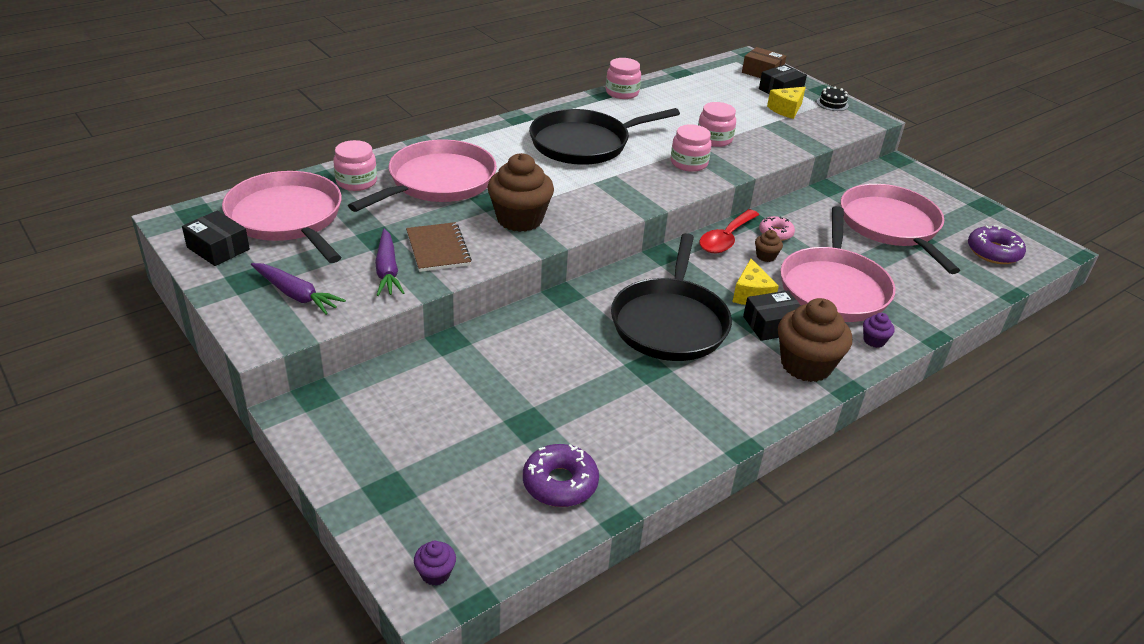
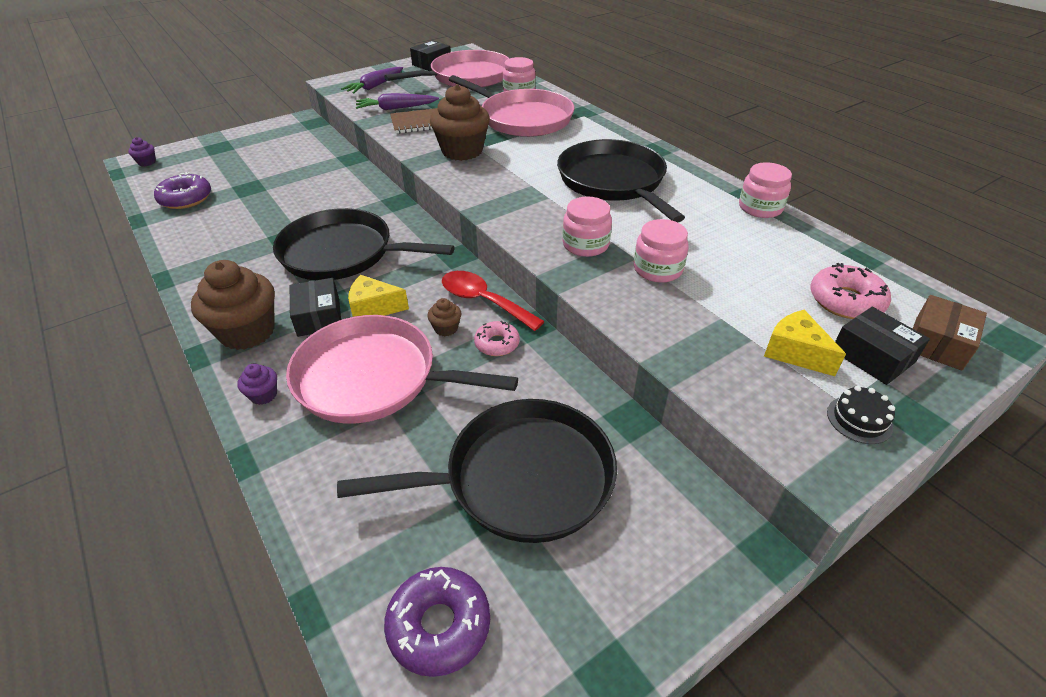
camera: 95 degrees right, 5 degrees up
(731, 87) = (845, 301): none -> pink donut
(891, 226) = (520, 478): pink pan -> black pan

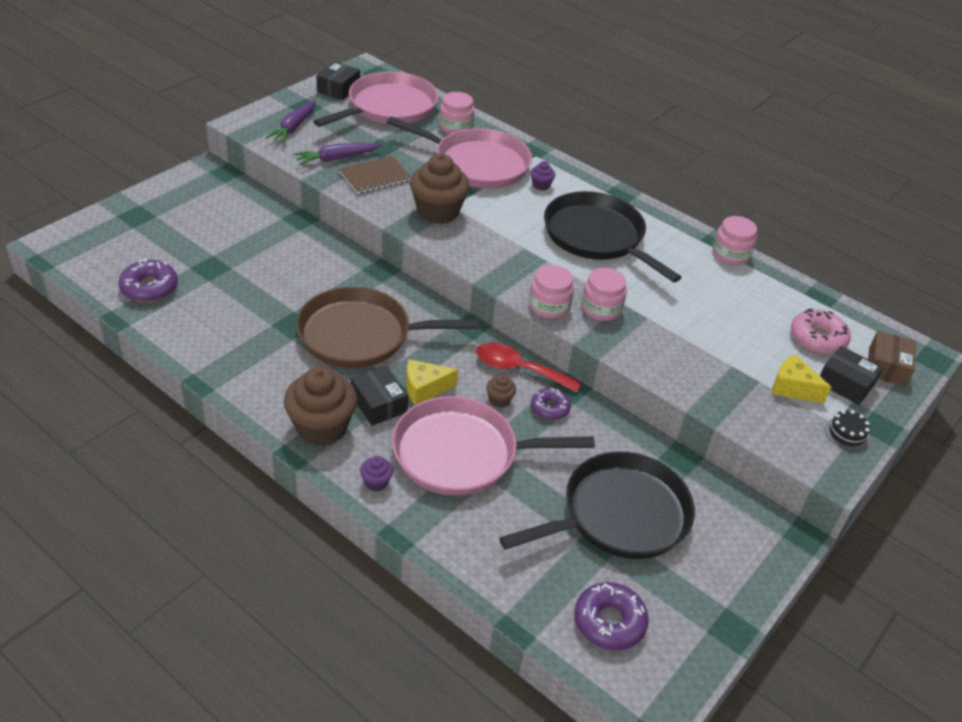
camera: 20 degrees left, 0 degrees up
(147, 162) = (65, 244): purple cupcake -> purple cupcake (541, 185)
(343, 253) = (361, 335): black pan -> brown pan
(497, 344) = (550, 408): pink donut -> purple donut
(657, 269) = (669, 326): pink jar -> pink jar (549, 306)

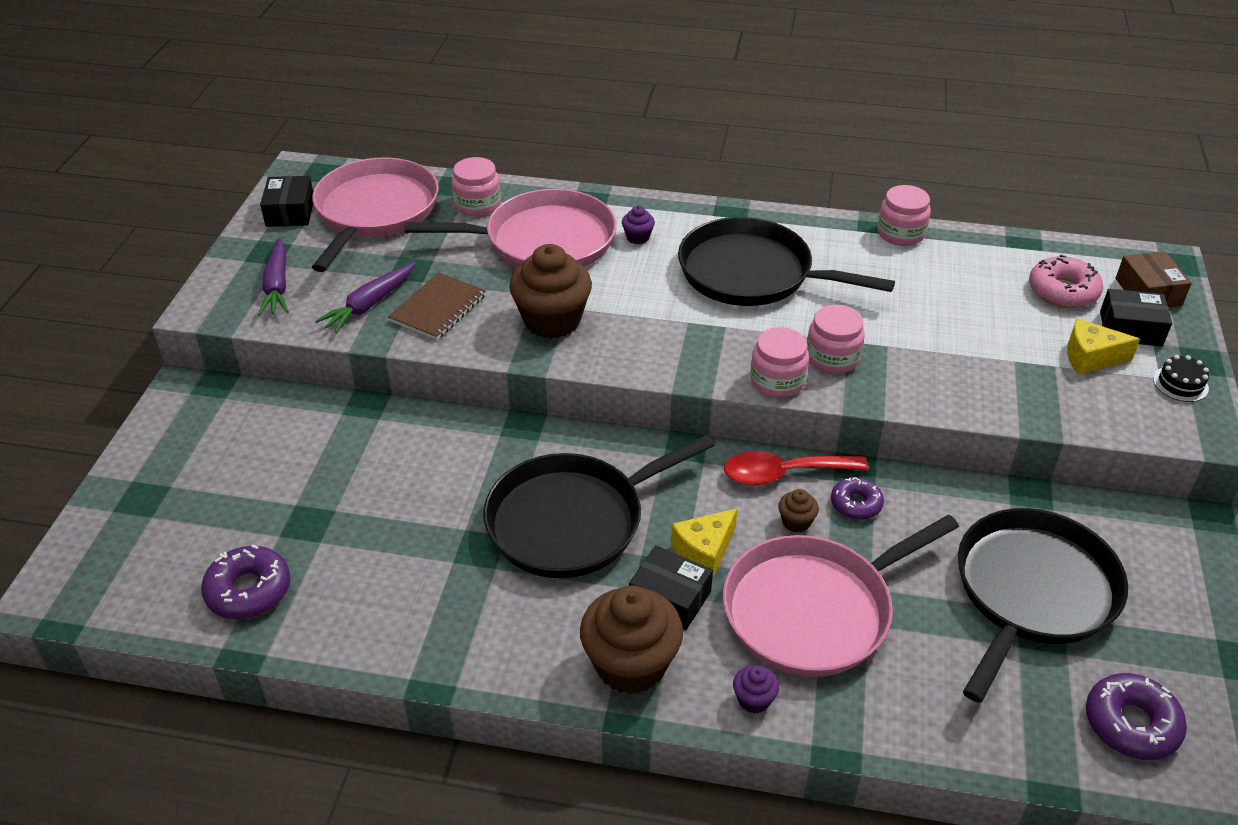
camera: 25 degrees left, 0 degrees up
(361, 335) = (572, 520): brown pan -> black pan

